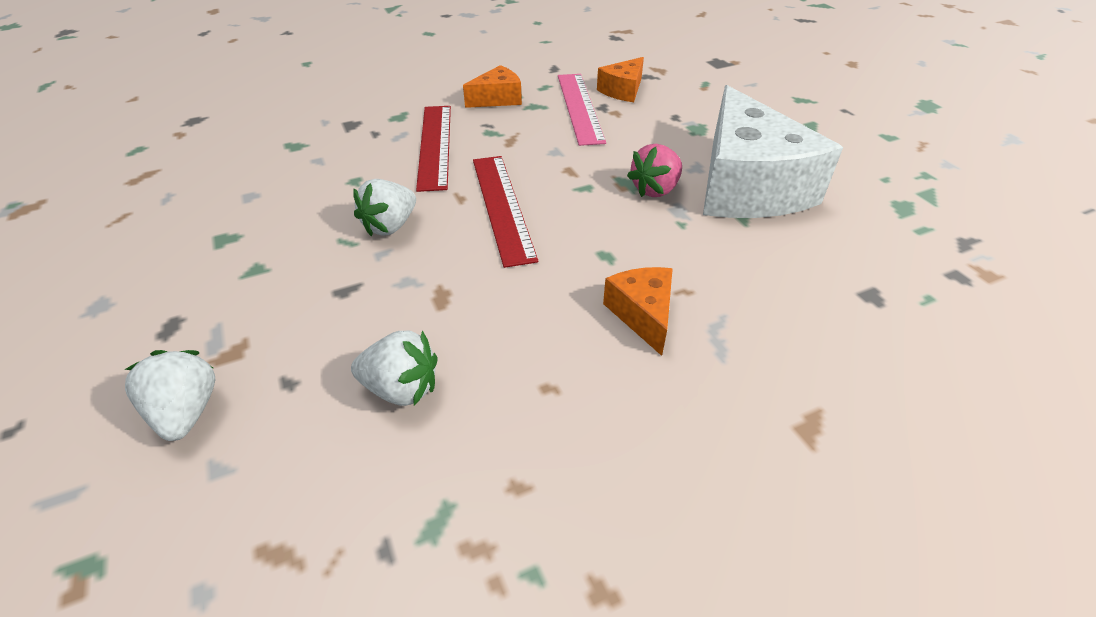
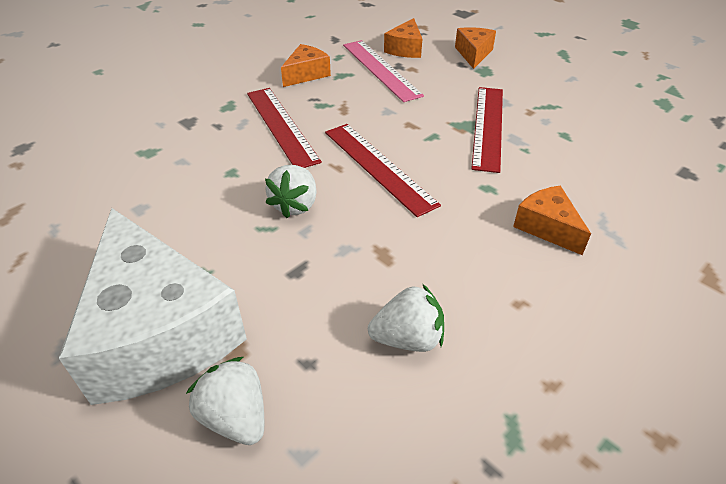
camera: 20 degrees left, 0 degrees up
(655, 189) = (487, 126): pink strawberry -> red ruler
(698, 108) = (473, 54): none -> orange cheese
(746, 186) = (551, 109): white cheese -> white cheese (159, 332)

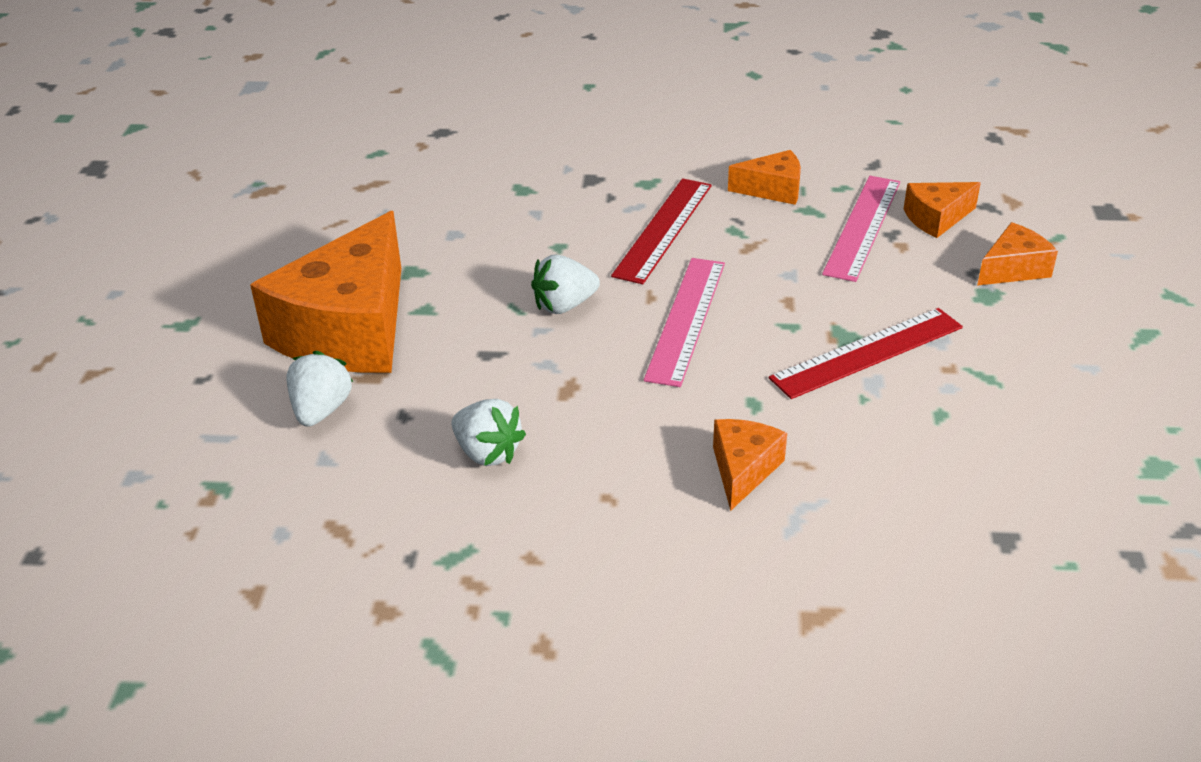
camera: 50 degrees right, 5 degrees down
(159, 332) = (350, 329): white cheese -> orange cheese
(378, 166) = (686, 319): red ruler -> pink ruler

